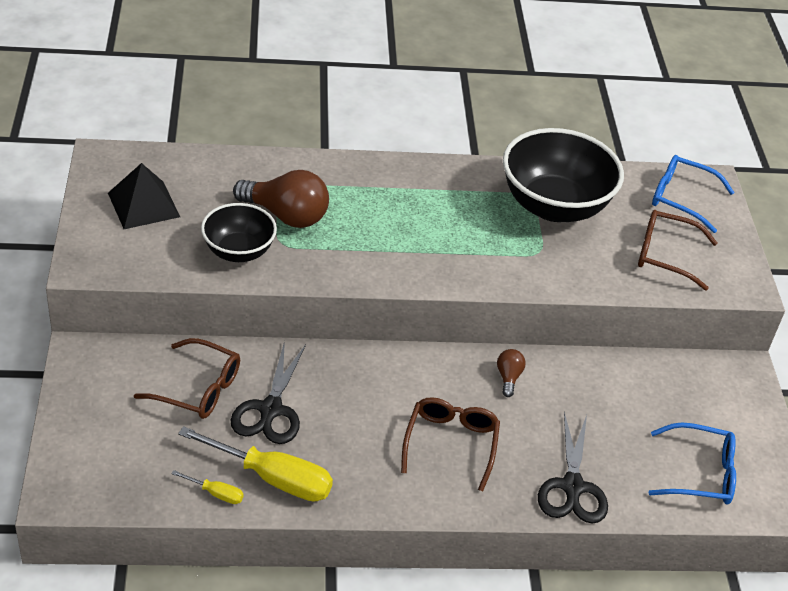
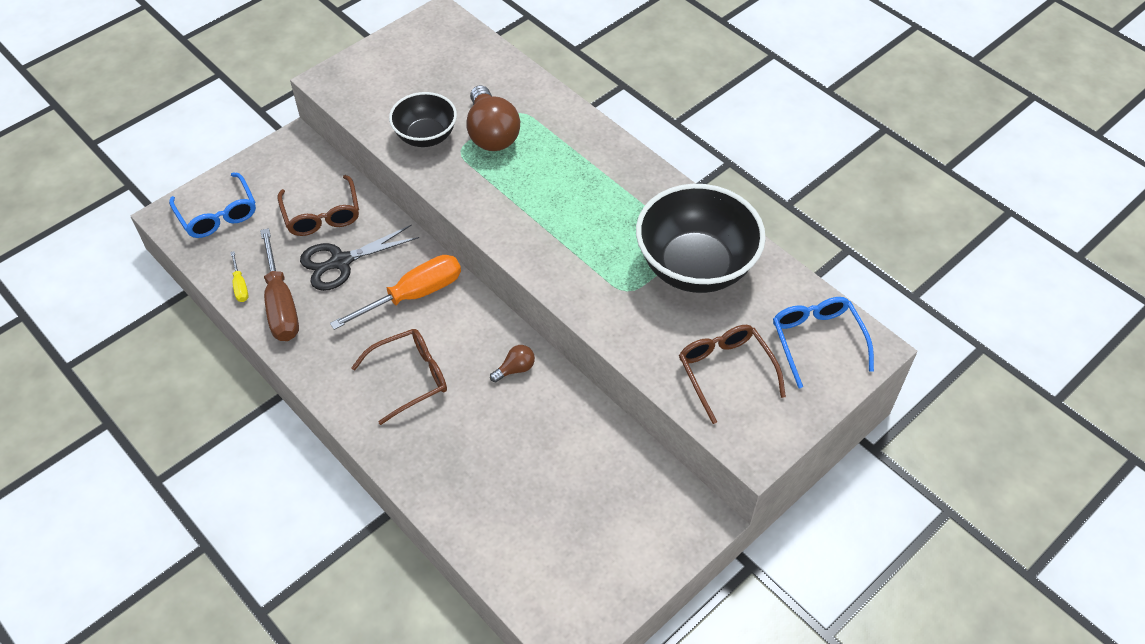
camera: 55 degrees right, 10 degrees up
(143, 204) = (417, 64): black pyramid -> none
(274, 478) = (281, 305): yellow screwdriver -> brown screwdriver
(363, 387) = (414, 294): none -> orange screwdriver
(572, 487) = (441, 478): black scissors -> none
(700, 473) = (543, 555): blue glasses -> blue glasses (218, 214)

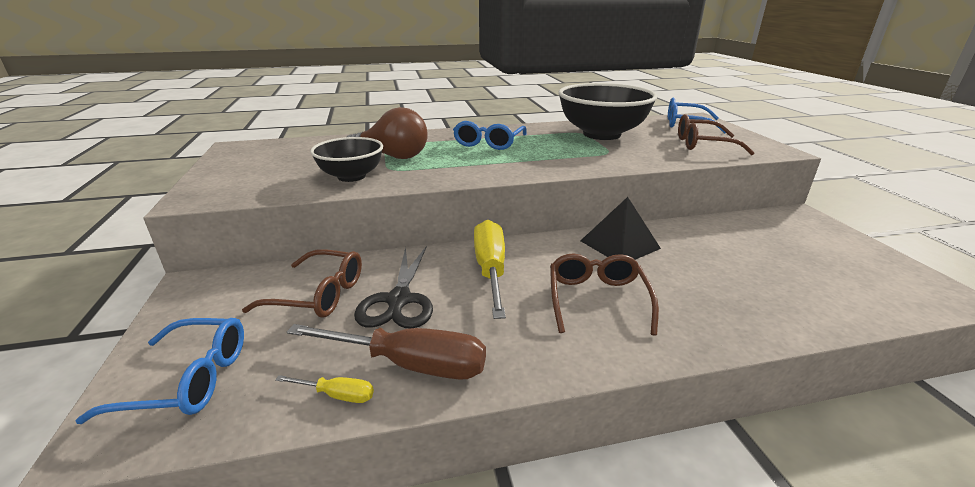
camera: 60 degrees left, 25 degrees down
(414, 294) = (490, 269): orange screwdriver -> yellow screwdriver
(515, 369) = (619, 244): brown light bulb -> black pyramid
(585, 182) = (488, 143): none -> blue glasses

